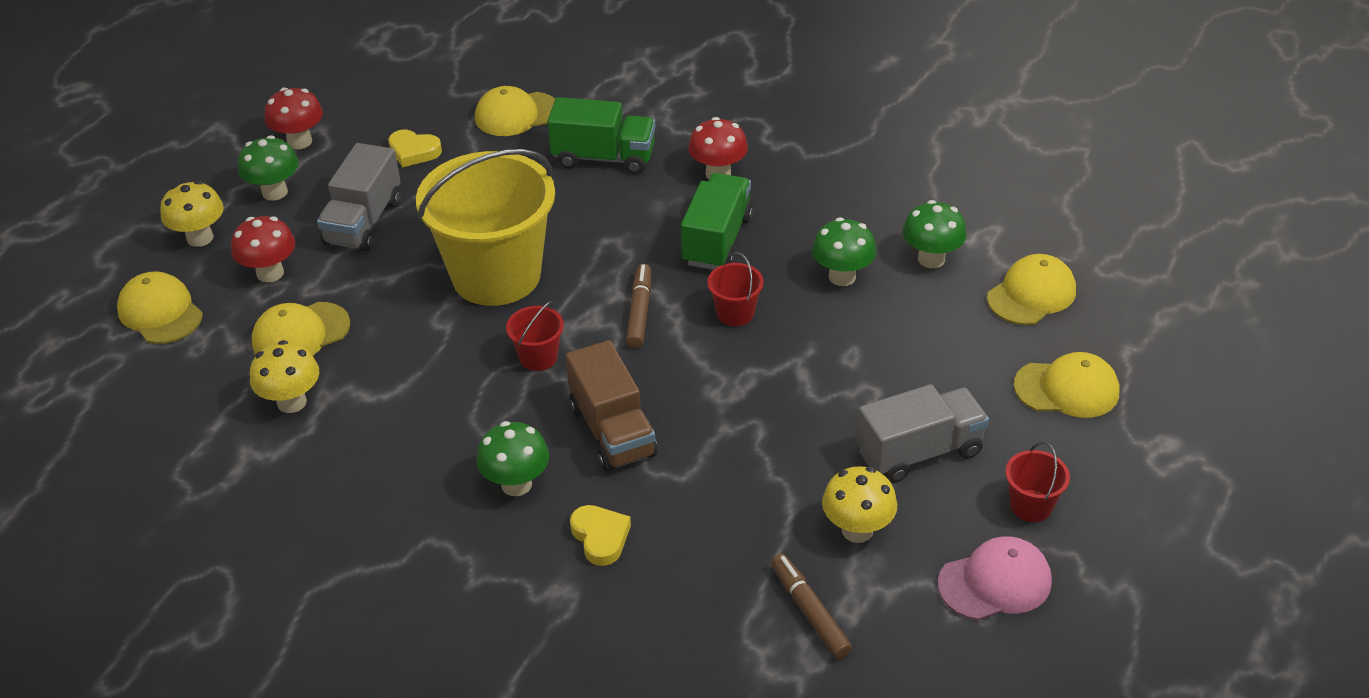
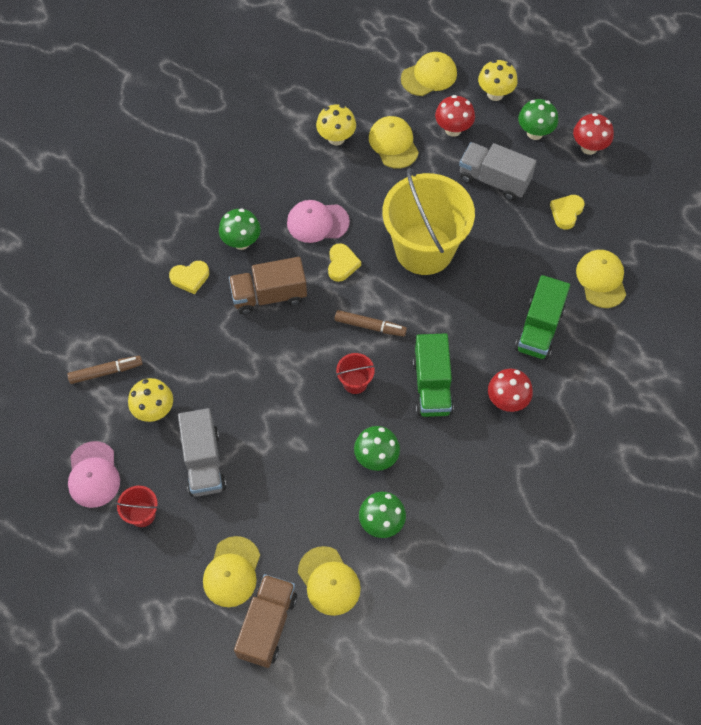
camera: 100 degrees right, 20 degrees up
(464, 397) = (317, 222): none -> pink cap
(538, 357) = (342, 264): red bucket -> yellow heart
(717, 240) = (432, 386): green truck -> green truck turned 60 degrees clockwise
(1119, 341) = (267, 625): none -> brown truck

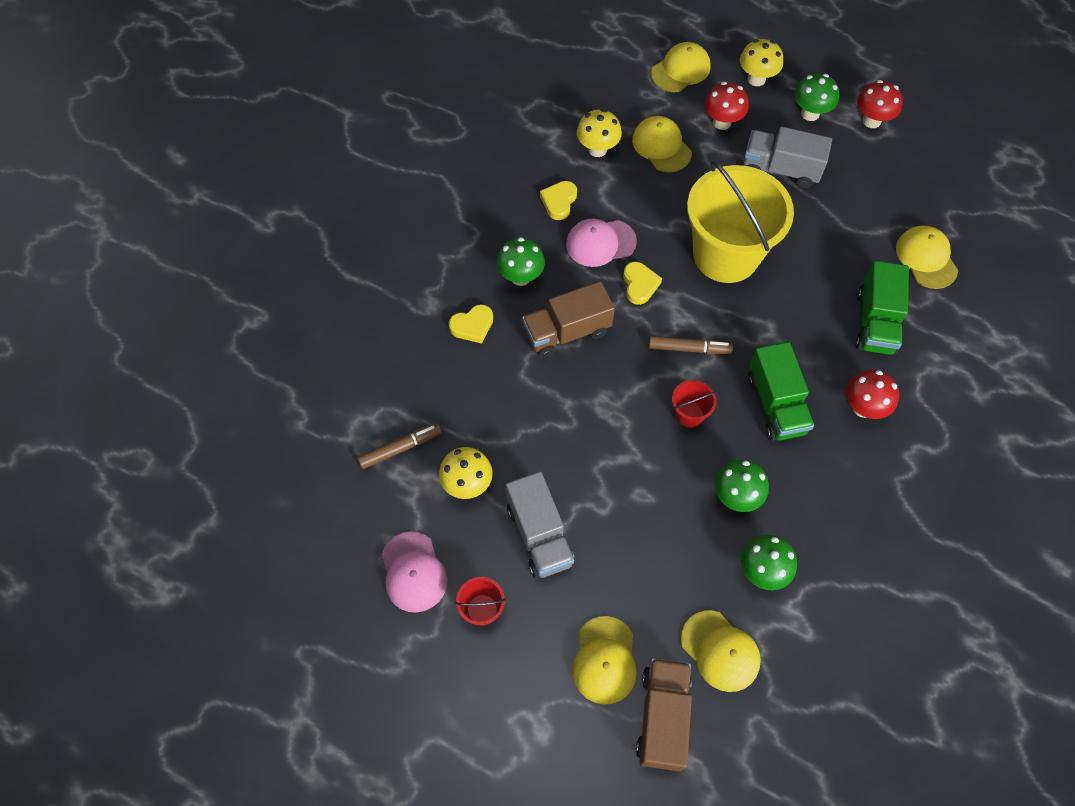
camera: 10 degrees left, 0 degrees up
(566, 212) = (868, 192): yellow heart -> yellow heart (559, 202)

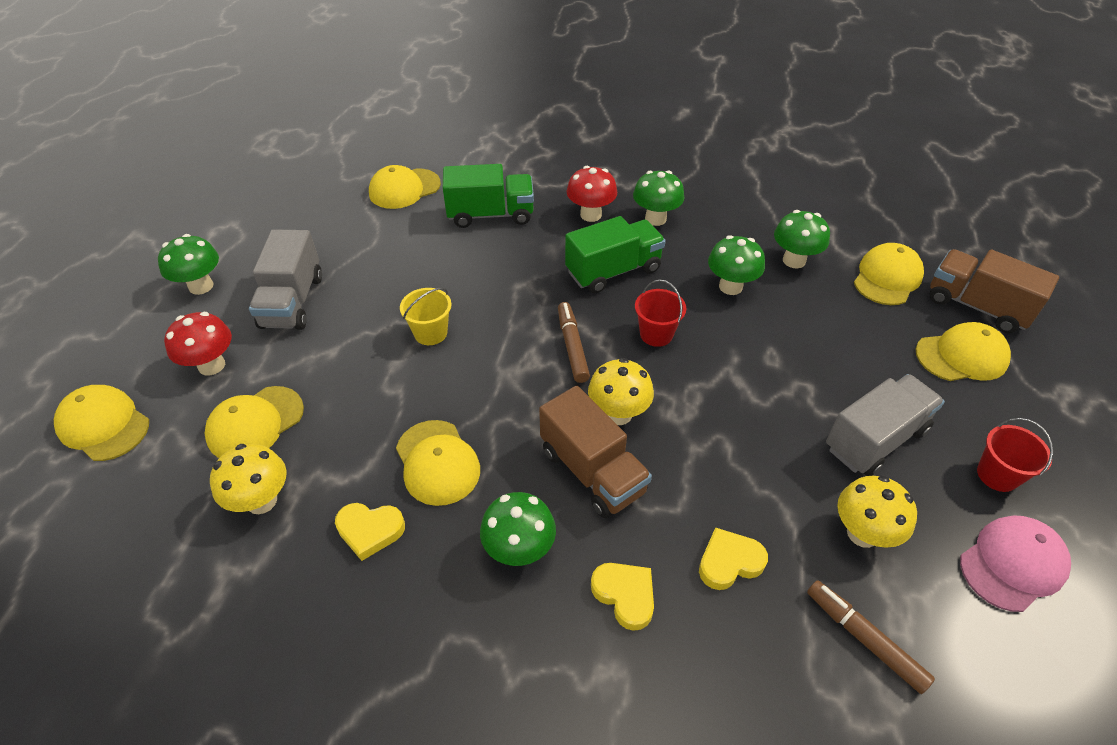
camera: 105 degrees left, 15 degrees down
(600, 243) = (437, 462): pink cap -> yellow cap
(639, 285) = (496, 407): yellow heart -> yellow heart (729, 562)
(662, 718) = (976, 306): brown truck -> brown truck turned 45 degrees clockwise
(726, 255) = (430, 333): yellow bucket -> yellow bucket, size x0.40
(756, 79) = (134, 341): yellow mushroom -> yellow mushroom (618, 414)
(848, 465) = (655, 219): none -> green mushroom
(871, 121) = (215, 237): red mushroom -> none

